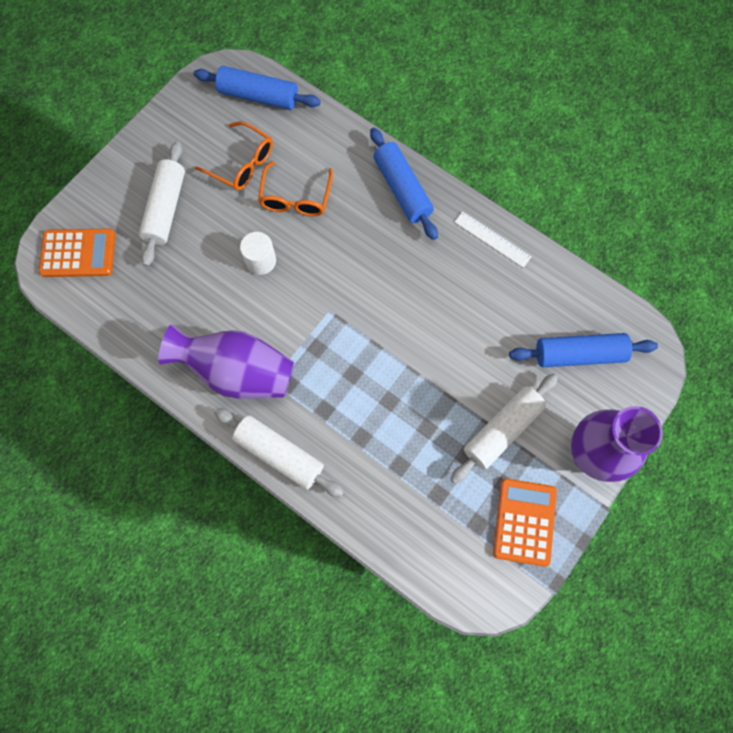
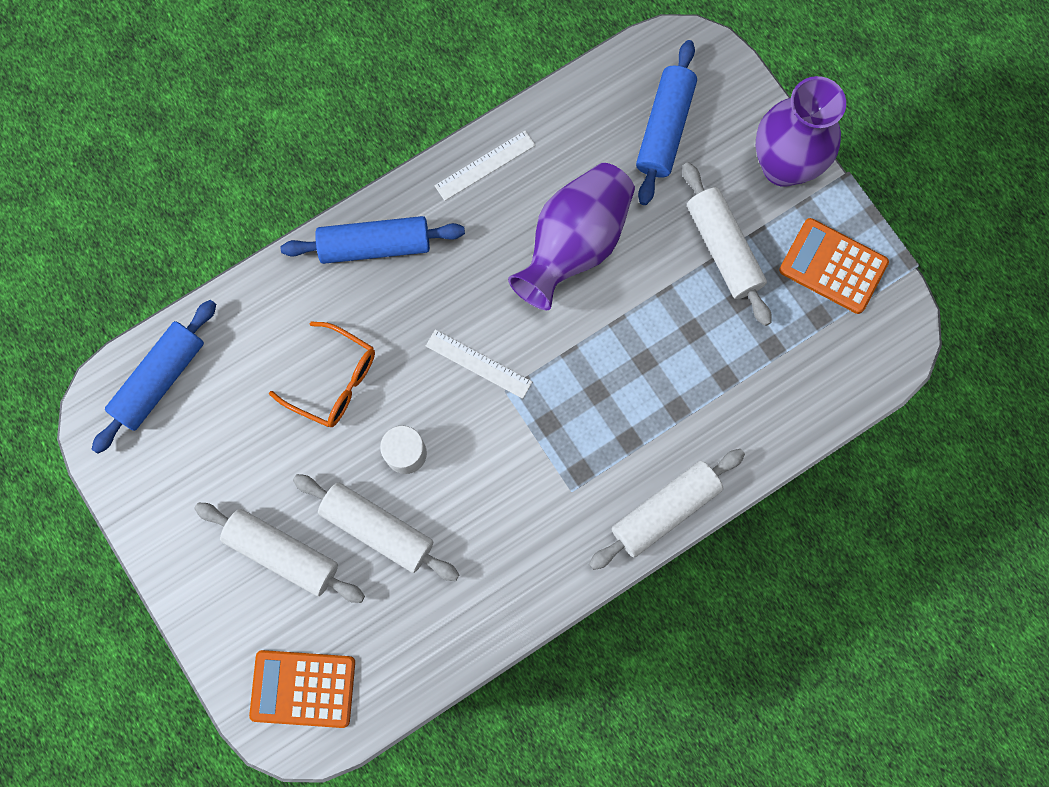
camera: 70 degrees left, 5 degrees up
(78, 253) = (303, 688): orange calculator -> orange calculator turned 105 degrees counterclockwise
(201, 261) = (378, 529): none -> white rolling pin
(237, 372) = (545, 528): purple vase -> purple vase (574, 244)
(242, 164) = (255, 433): orange glasses -> none
(343, 286) = (478, 364): none -> white ruler

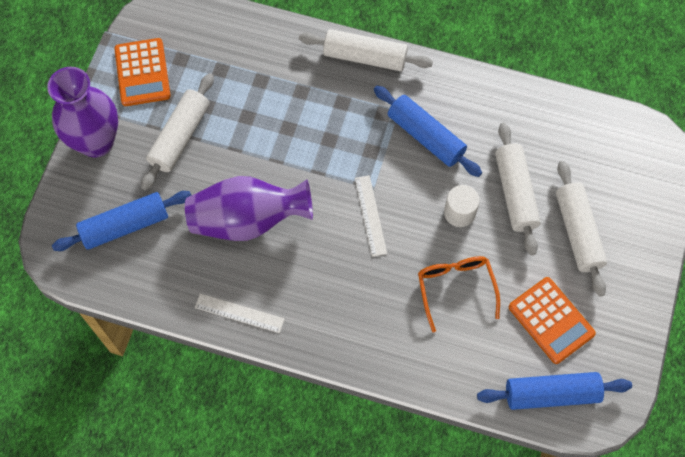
camera: 130 degrees left, 10 degrees down
(303, 688) = (633, 161): orange calculator -> orange calculator (551, 320)
(375, 245) = (350, 336): blue rolling pin -> blue rolling pin (425, 136)

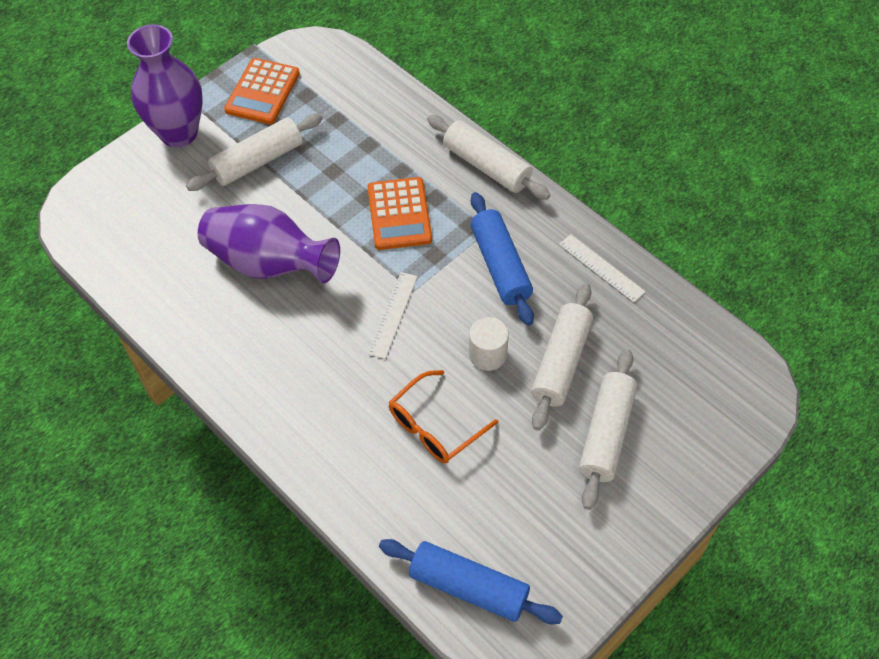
camera: 30 degrees right, 10 degrees down
(125, 226) = (152, 216): blue rolling pin -> none
(239, 313) = (201, 345): white ruler -> white ruler (601, 268)
(455, 288) = (434, 426): orange glasses -> orange glasses turned 150 degrees counterclockwise
(551, 320) = (517, 510): orange calculator -> orange calculator (399, 214)

